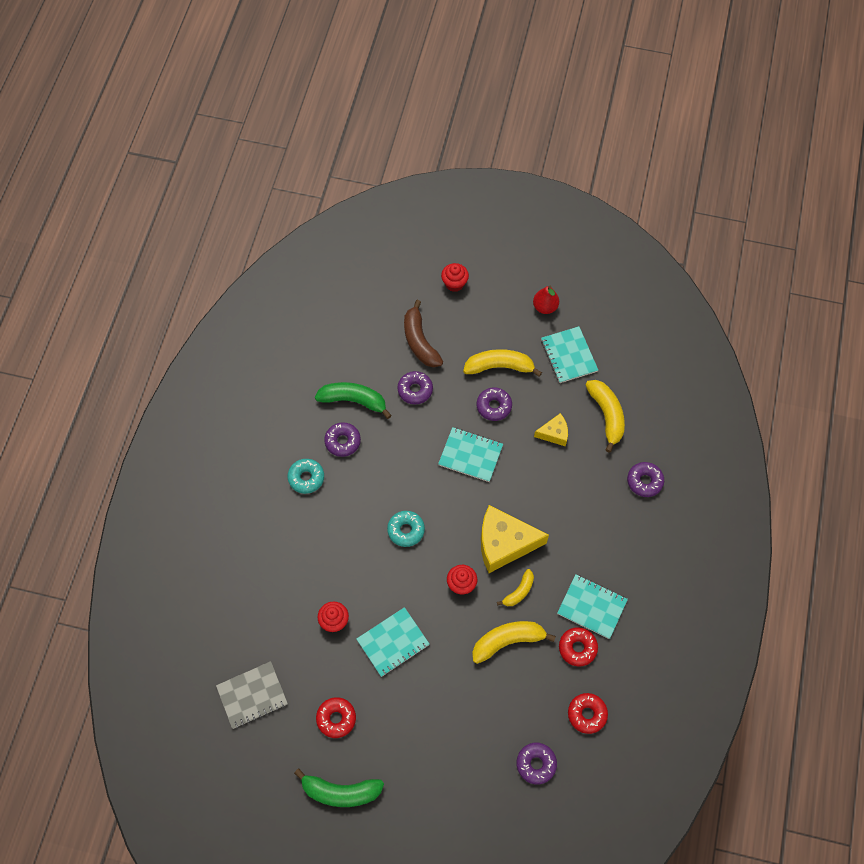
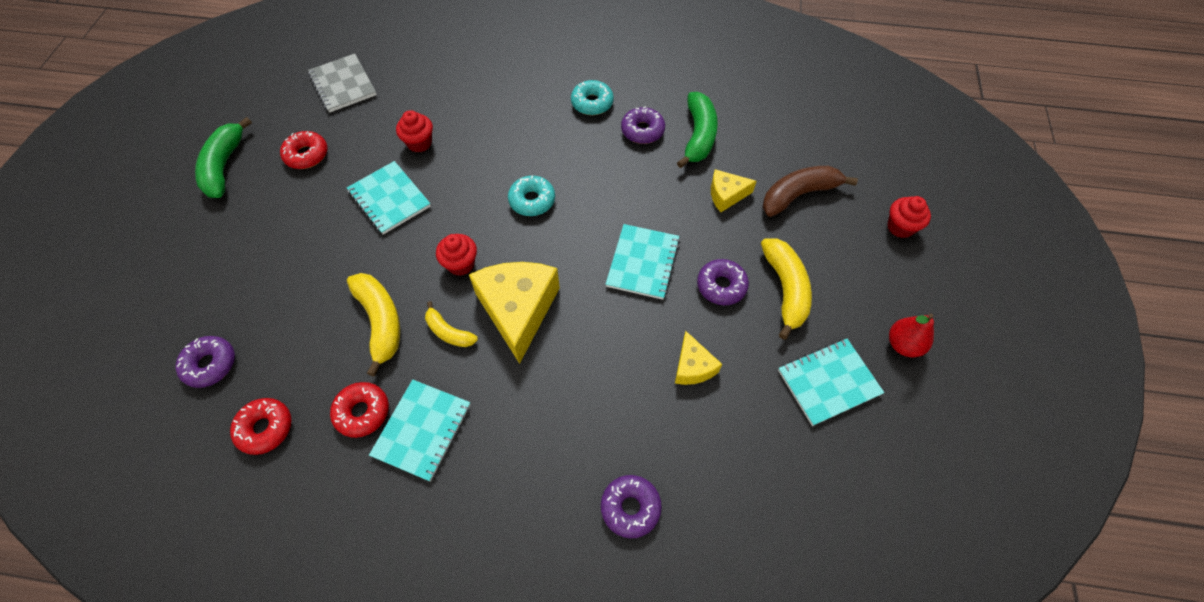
camera: 85 degrees right, 5 degrees down
(415, 390) = (726, 195): purple donut -> yellow cheese
(606, 415) = (737, 443): yellow banana -> none

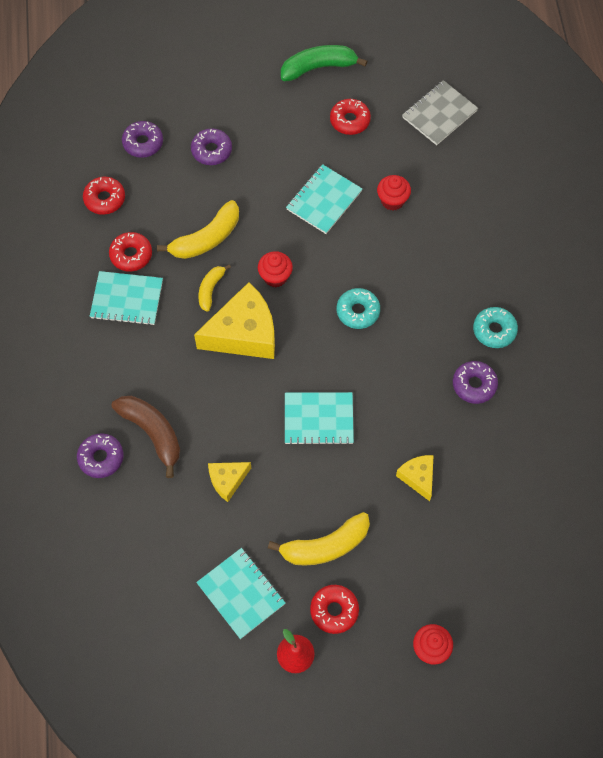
camera: 75 degrees right, 5 degrees up
(698, 136) = (485, 438): green banana -> none
(721, 286) = (313, 490): purple donut -> purple donut (211, 150)
(799, 195) = (440, 545): brown banana -> brown banana (152, 433)
(856, 298) = (334, 610): none -> red donut

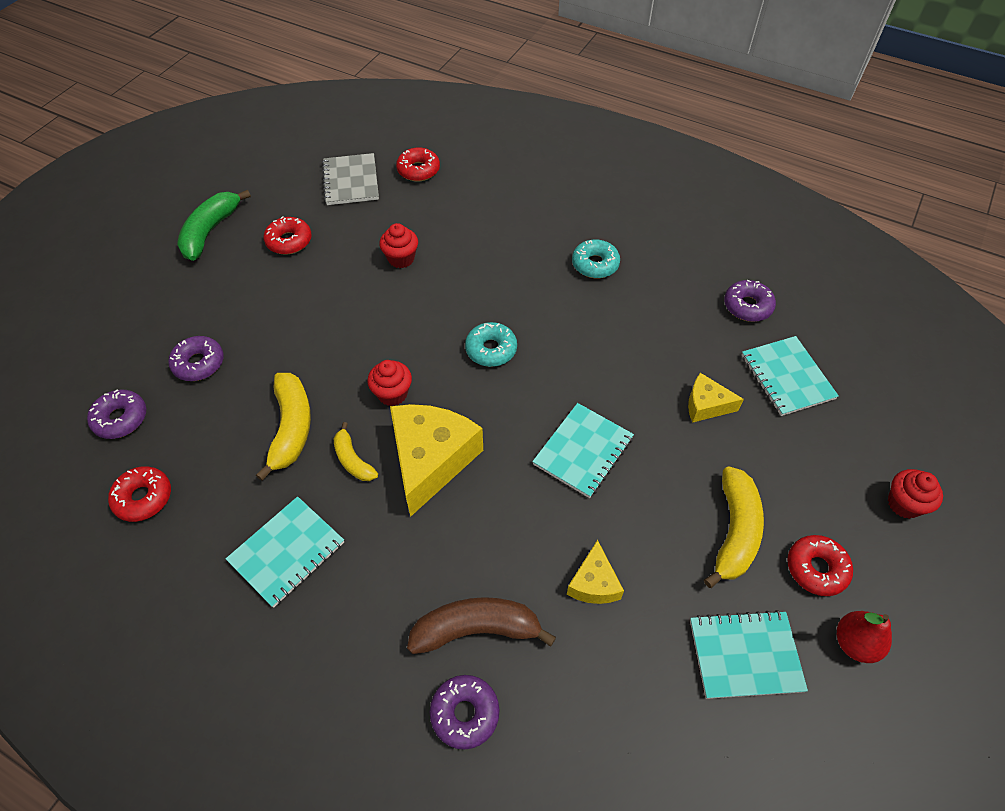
camera: 55 degrees left, 10 degrees down
(131, 255) = (238, 513): red donut -> red donut (418, 170)
(324, 200) = (349, 307): turquoise notebook -> turquoise notebook (787, 377)
(474, 385) = (638, 308): purple donut -> purple donut (747, 306)

